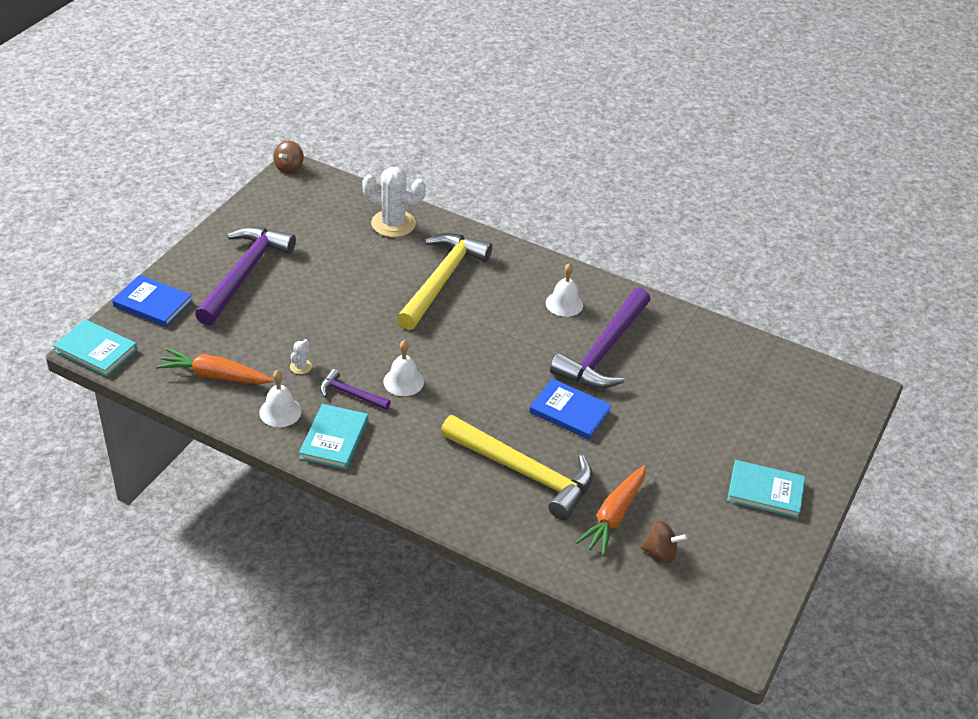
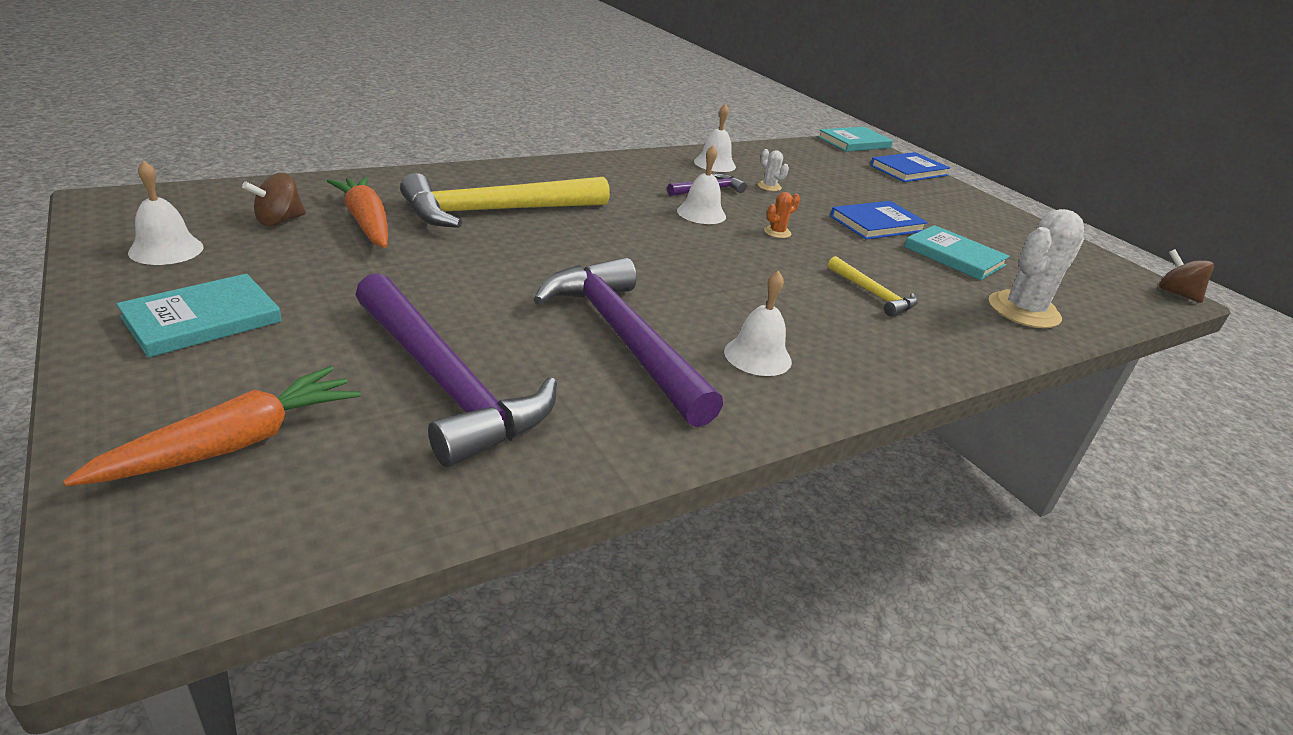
camera: 120 degrees right, 10 degrees down
(215, 376) = (786, 160): orange carrot -> orange carrot (234, 443)
(244, 274) = (939, 210): purple hammer -> purple hammer (445, 383)
(334, 439) = (656, 168): turquoise book -> turquoise book (954, 256)
(393, 338) = (777, 232): none -> orange cactus
(442, 280) = (873, 294): yellow hammer -> yellow hammer, size x0.47
(569, 411) = (544, 267): blue book -> blue book (876, 224)
(742, 564) = (166, 249): none -> white bell

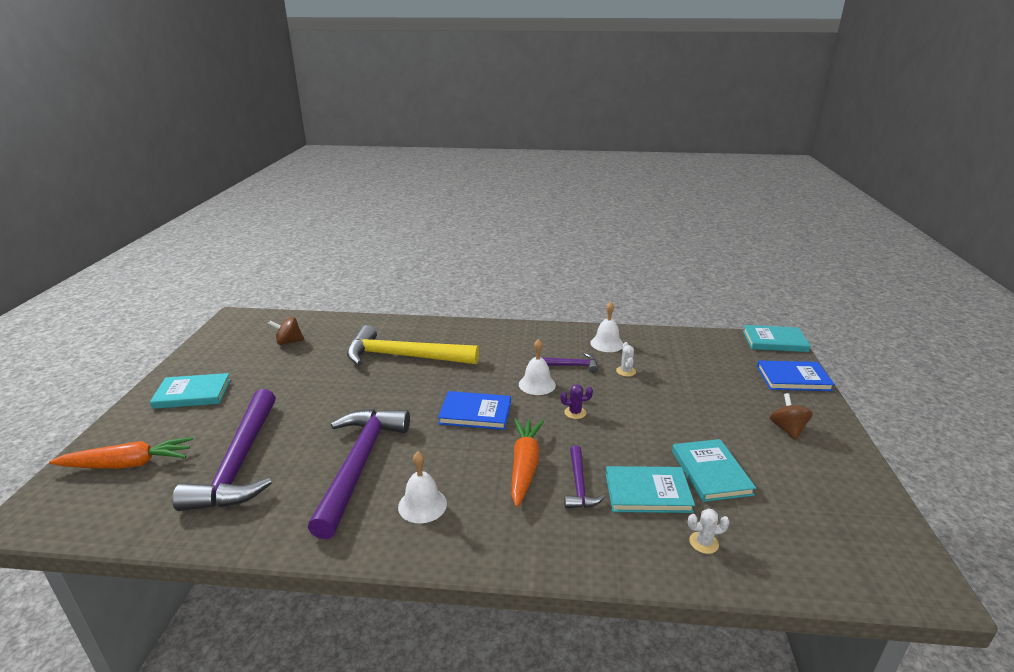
camera: 40 degrees right, 5 degrees down
(166, 249) = (224, 350): white bell -> none
(366, 222) = (326, 351): orange carrot -> orange carrot (524, 466)
(777, 232) = (575, 412): orange cactus -> purple cactus
(873, 294) = (579, 485): yellow hammer -> purple hammer
(876, 224) = (677, 424): blue book -> blue book (475, 413)
(933, 284) = (647, 492): none -> turquoise book
(1023, 310) = (703, 543): white cactus -> white cactus, size x0.44
(1176, 293) = (936, 586): brown spinning top -> brown spinning top (787, 429)

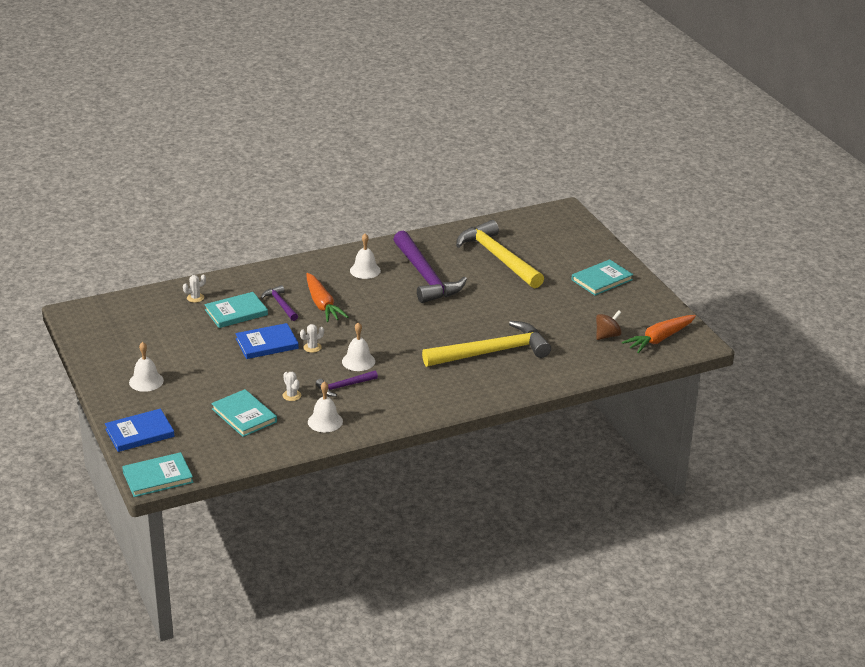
camera: 150 degrees right, 5 degrees up
(128, 464) = (560, 239): orange carrot -> orange carrot (659, 339)
(239, 462) = (498, 258): purple hammer -> yellow hammer
(475, 413) = (385, 326): blue book -> blue book (267, 344)
(575, 412) = (312, 347): purple cactus -> white cactus
(711, 472) = (198, 335): turquoise book -> turquoise book (244, 415)
(787, 429) = (146, 381): brown spinning top -> white bell

